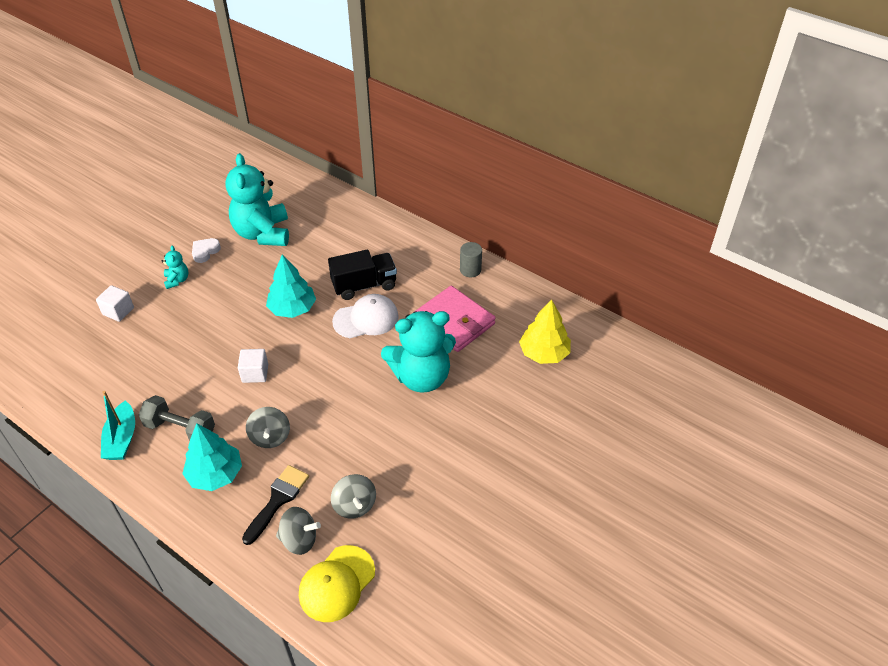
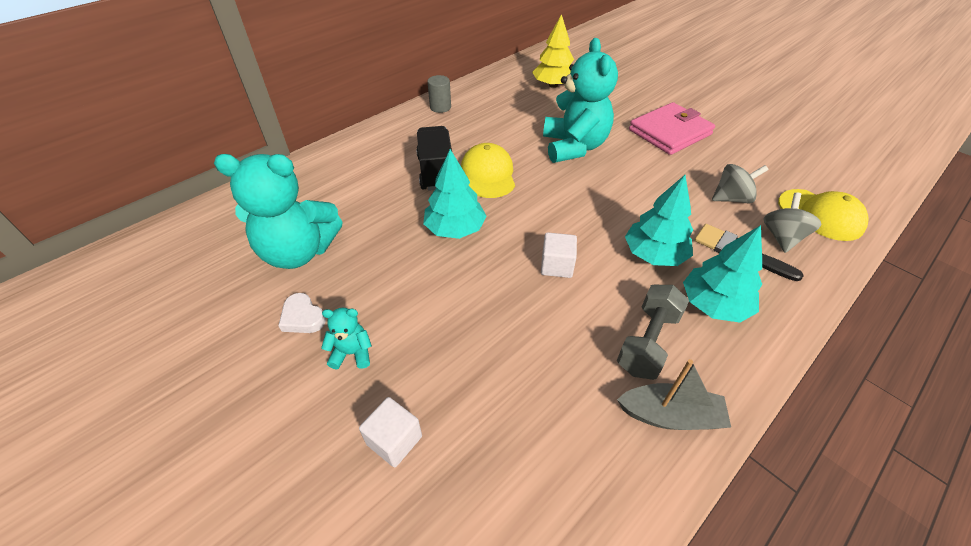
camera: 80 degrees left, 0 degrees up
(122, 439) = (670, 415): turquoise boat -> grey boat
(270, 437) = (654, 254): grey spinning top -> turquoise tree
(366, 319) = (488, 174): white cap -> yellow cap
(454, 321) = (506, 122): pink wallet -> pink wallet (669, 132)

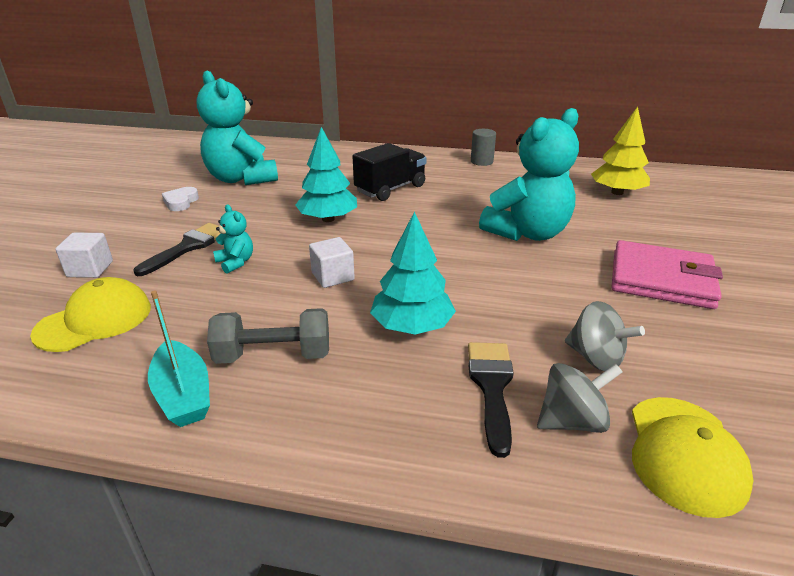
camera: 55 degrees right, 15 degrees down
(352, 353) = (160, 228): turquoise teddy bear -> turquoise teddy bear (236, 262)
(419, 342) = (188, 247): none -> black brush
(488, 174) = (419, 209): yellow cap -> yellow cap (94, 320)
(670, 415) = (183, 394): grey boat -> turquoise boat
(714, 305) = (372, 388): turquoise tree -> none

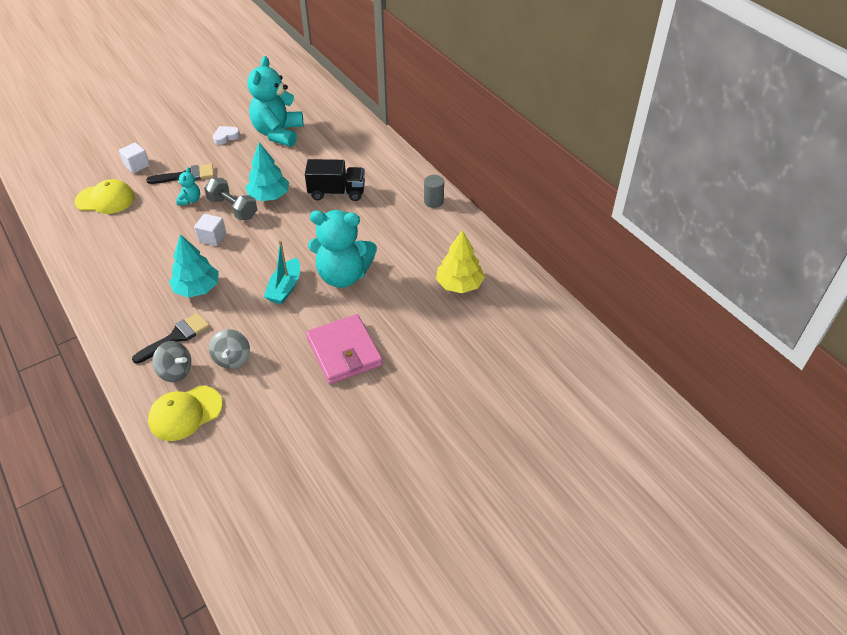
camera: 45 degrees right, 15 degrees up
(183, 394) = (88, 259): turquoise boat -> turquoise boat (285, 288)
(274, 355) = (133, 264): grey dumbbell -> grey dumbbell (233, 208)

